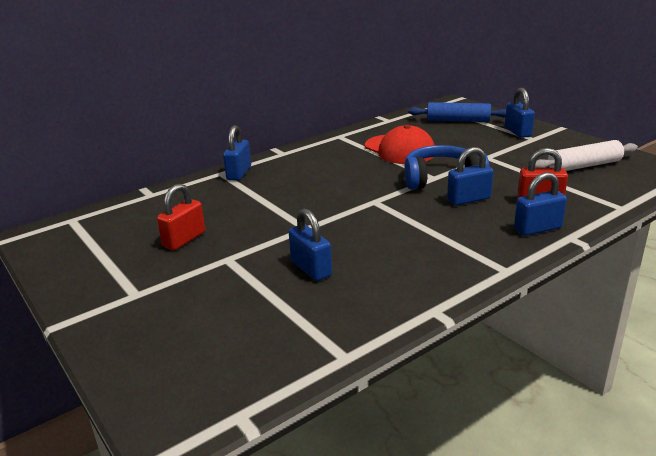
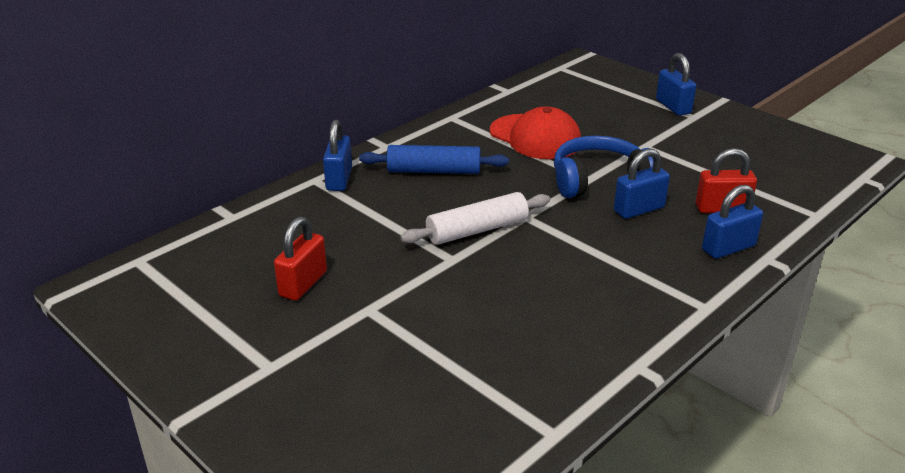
camera: 10 degrees left, 5 degrees up
(311, 268) = (477, 317): blue padlock -> none
(458, 120) = (596, 90): blue rolling pin -> blue rolling pin (434, 171)
(584, 166) = (762, 156): white rolling pin -> white rolling pin (477, 230)

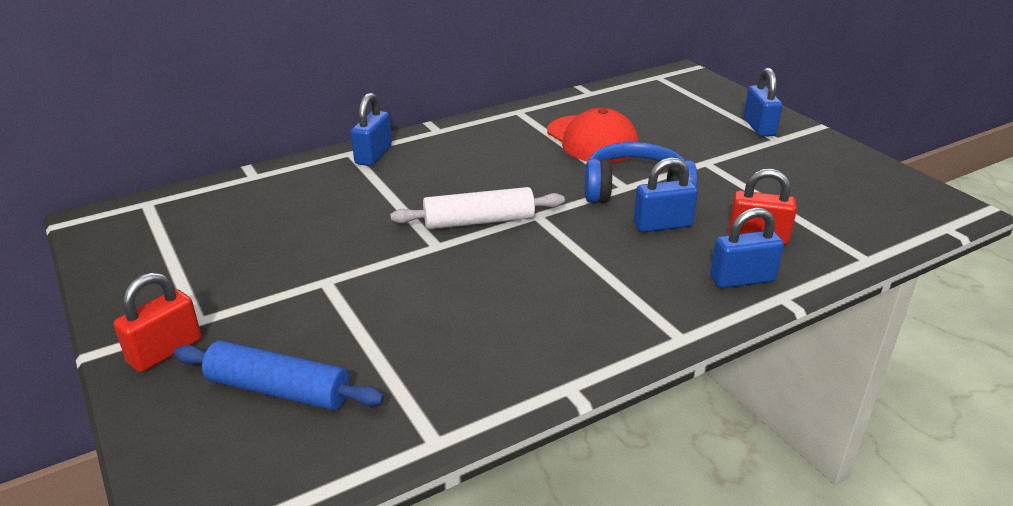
camera: 15 degrees right, 0 degrees up
(303, 284) = (278, 247): red padlock -> red padlock (165, 351)
(434, 171) = (470, 159): blue rolling pin -> blue rolling pin (279, 389)

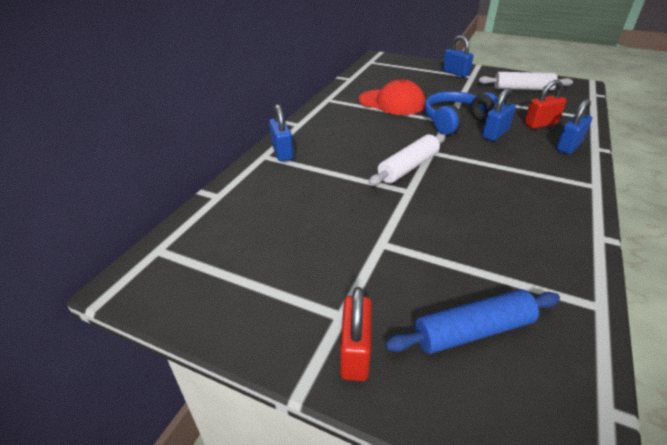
camera: 35 degrees left, 5 degrees up
(828, 181) = (522, 89): none -> white rolling pin

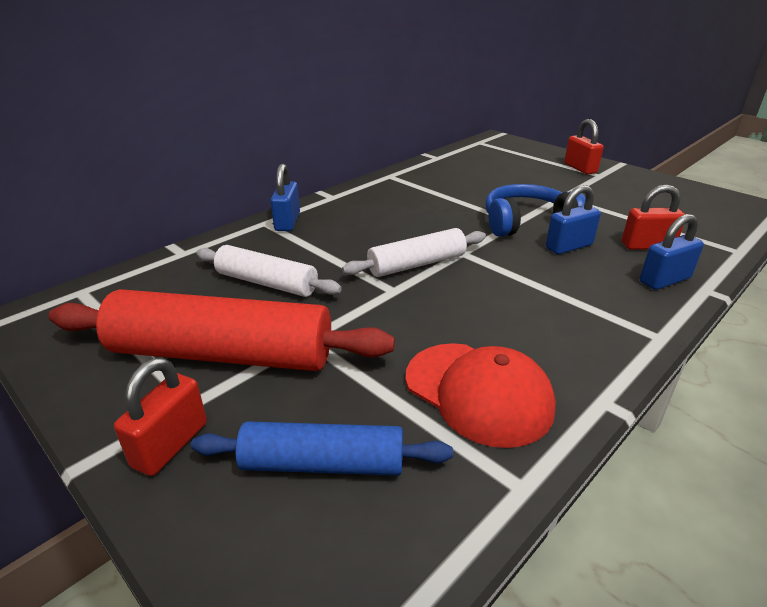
camera: 20 degrees right, 5 degrees down
(329, 271) = (223, 354): none -> red rolling pin
(392, 102) = (464, 190): red cap -> red cap (478, 392)
(455, 73) = (580, 168): blue padlock -> red padlock
(522, 89) = (661, 199): white rolling pin -> white rolling pin (267, 283)

